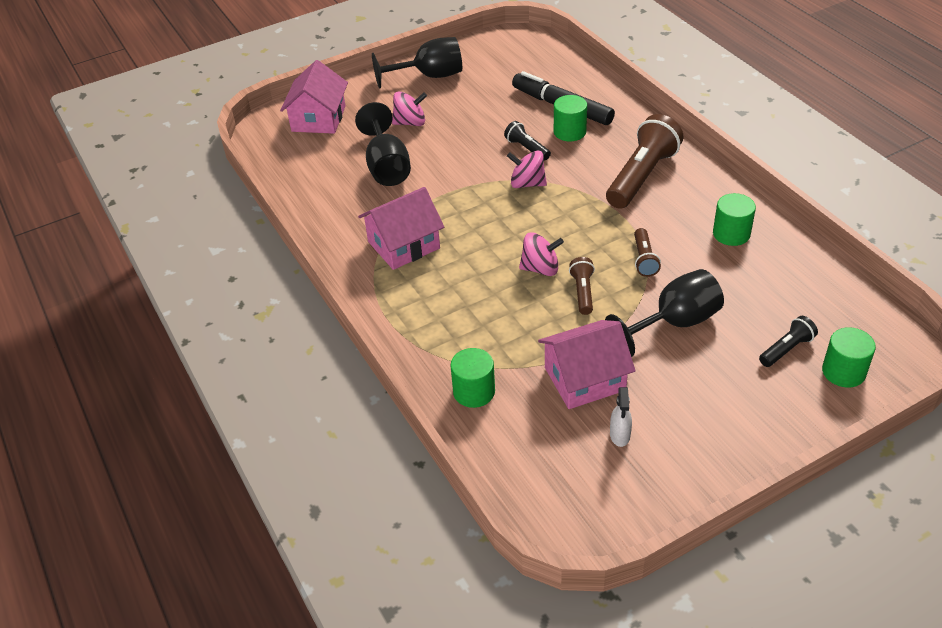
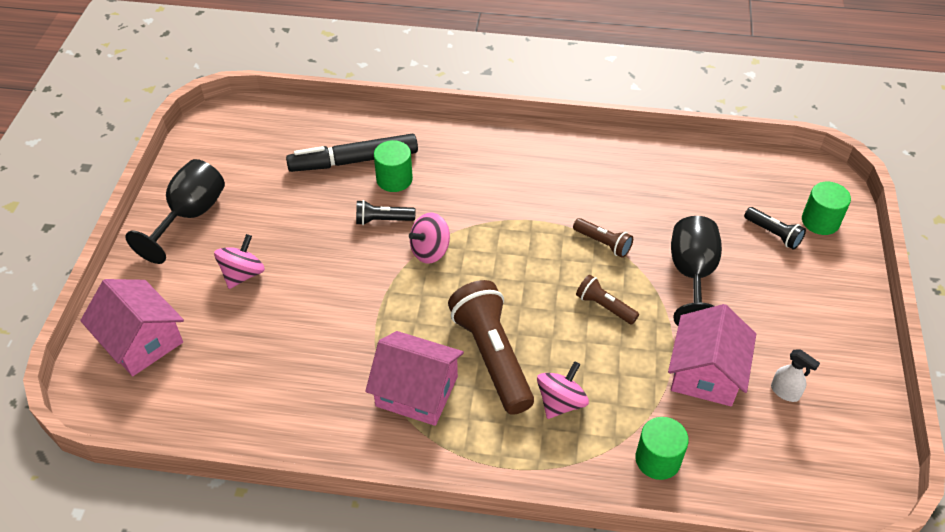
camera: 55 degrees left, 5 degrees up
(387, 167) = (288, 334): black goblet -> none
(404, 245) = (417, 391): pink house -> pink house turned 75 degrees counterclockwise
(540, 268) = (549, 314): pink spinning top -> pink spinning top (561, 402)
(641, 176) = (502, 176): brown flashlight -> brown flashlight (491, 356)
(731, 234) = (624, 175): green cylinder -> none
(786, 349) = (773, 234): black flashlight -> black flashlight turned 135 degrees clockwise

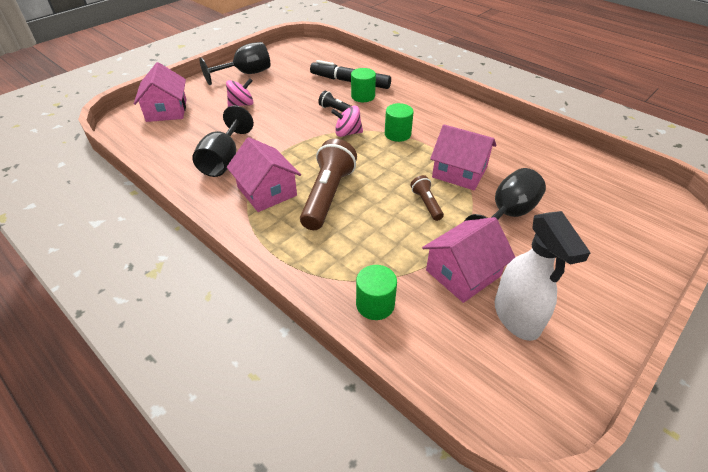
camera: 35 degrees right, 5 degrees down
(315, 377) = (223, 160): none -> black goblet
(561, 402) = (344, 238): pink spinning top -> none
(603, 243) = (459, 172): brown flashlight -> pink house
(773, 234) = (598, 219): black flashlight -> none
(785, 392) = (517, 317): white spray bottle -> white spray bottle, size x2.20
(820, 221) = (647, 228): green cylinder -> green cylinder (397, 134)

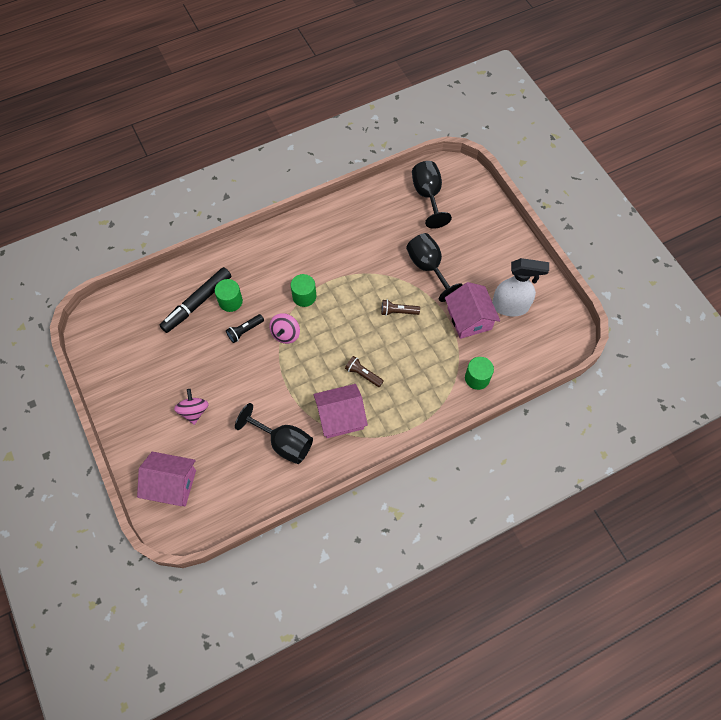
camera: 70 degrees left, 20 degrees up
(246, 74) = (130, 395): black goblet -> black goblet (428, 195)
(327, 195) = (363, 374): brown flashlight -> brown flashlight, size x0.49
(459, 172) = (372, 274): pink house -> none

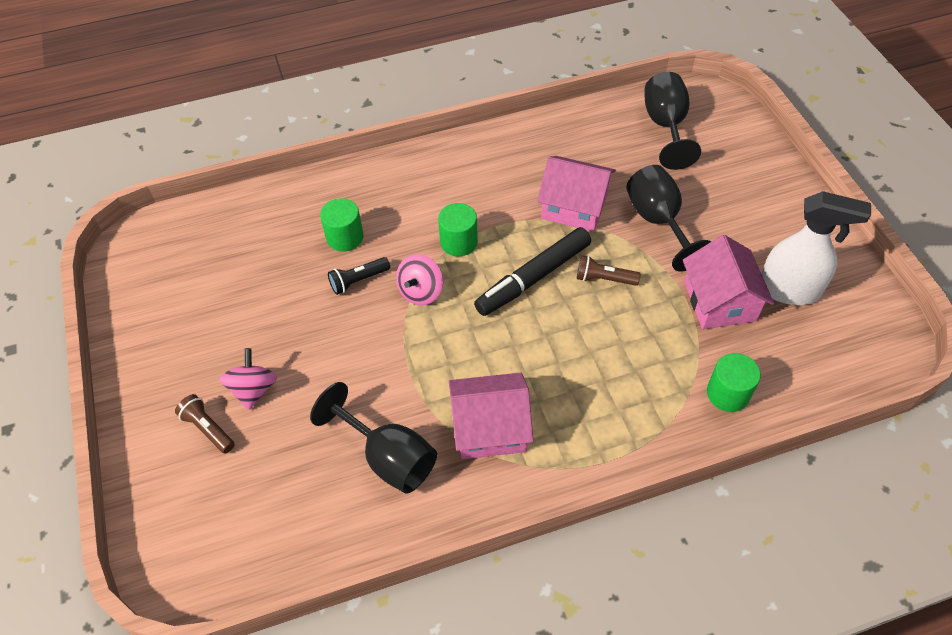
camera: 10 degrees right, 10 degrees down
(171, 484) = (190, 501): pink house -> pink house (574, 207)
(197, 303) = (294, 234): black marker -> black marker (533, 278)
(363, 374) = (536, 365): brown flashlight -> brown flashlight (208, 429)

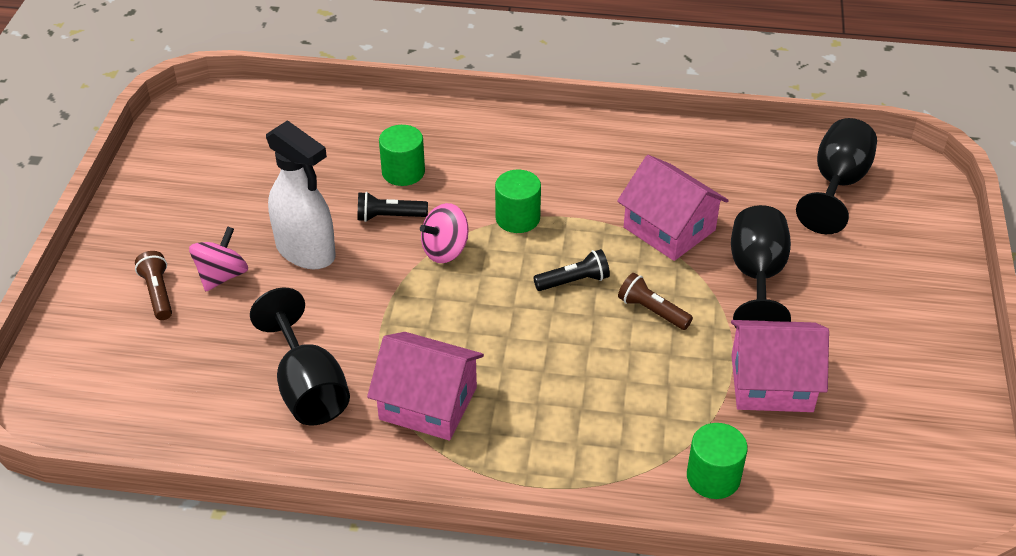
camera: 25 degrees right, 10 degrees down
(533, 278) = (574, 281): black marker -> black flashlight
(719, 301) = (771, 383): pink house -> pink house turned 75 degrees clockwise
(789, 290) = (865, 404): white spray bottle -> white spray bottle (306, 251)

